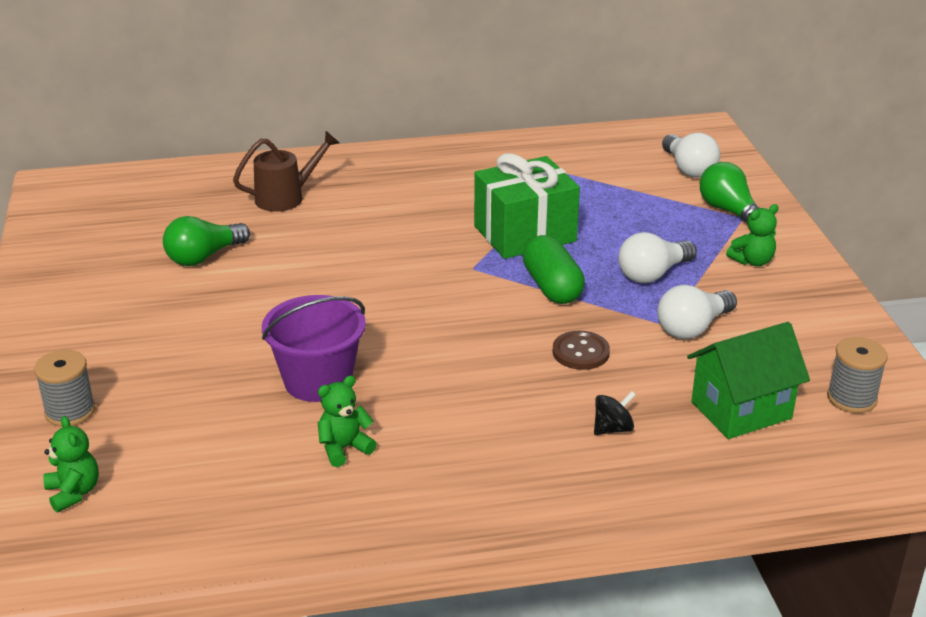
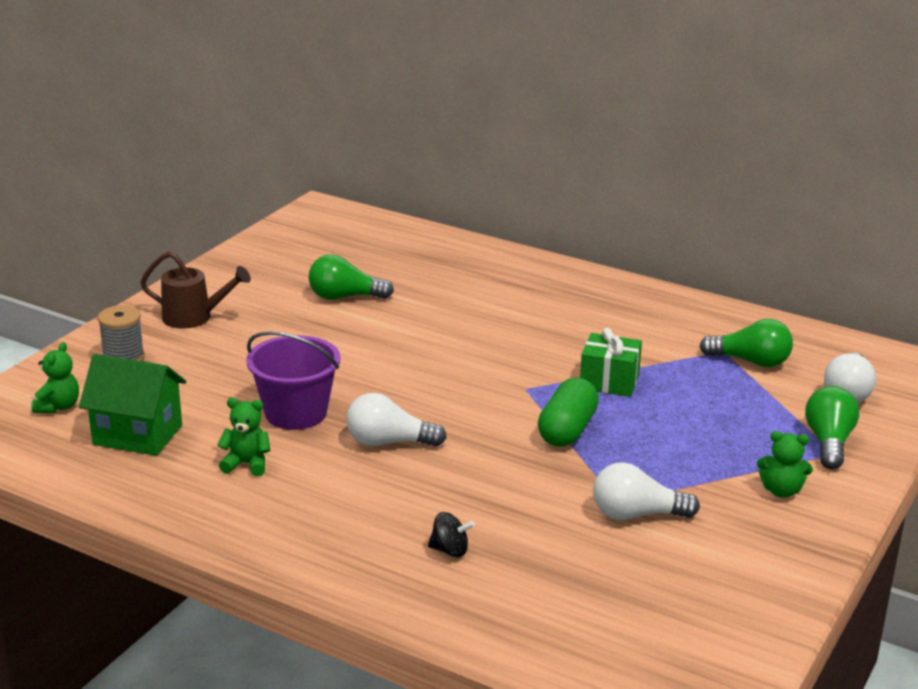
camera: 40 degrees right, 5 degrees down
(287, 197) = (464, 279): brown watering can -> brown watering can (194, 317)
(525, 233) = (609, 382): green gift -> green gift, size x0.62
(580, 352) = (513, 486): brown button -> none
(596, 173) = (750, 361): none -> green light bulb
(653, 274) = (670, 459): white light bulb -> white light bulb (389, 442)
(741, 410) = (575, 592): green house -> green house (137, 435)
(851, 398) = (688, 636): grey spool -> none

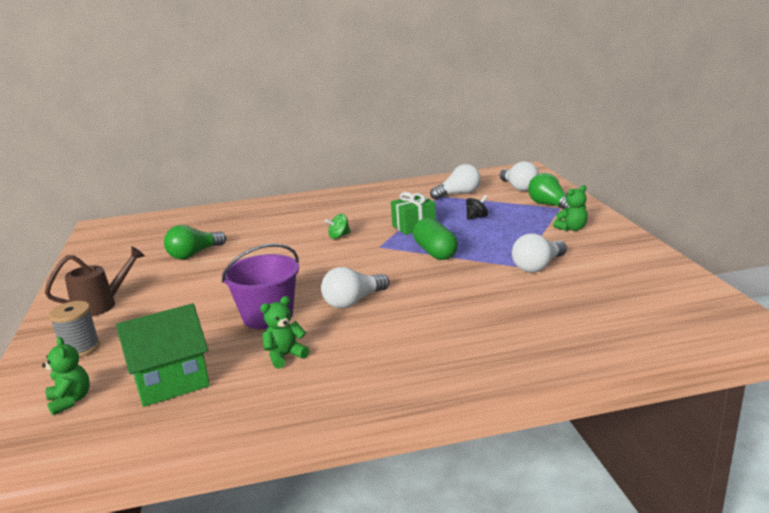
camera: 40 degrees left, 5 degrees down
(450, 550) = (489, 329): black spinning top -> black spinning top (476, 217)
(510, 351) = (339, 236): none -> green spinning top
(750, 361) = (458, 194): green light bulb -> white light bulb

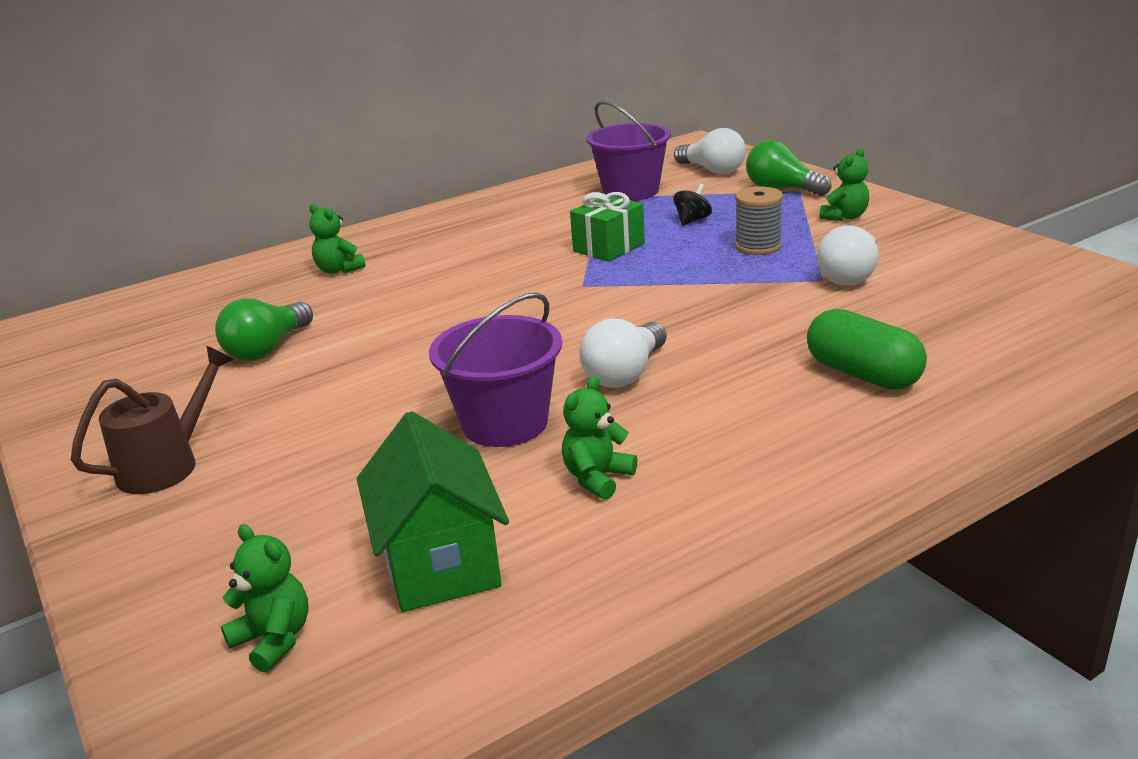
camera: 20 degrees left, 5 degrees up
(80, 348) = (202, 546): grey spool -> grey spool (758, 246)
(171, 383) = (440, 563): green house -> green house turned 60 degrees counterclockwise
(264, 217) = (338, 270): none -> green teddy bear
(339, 236) = (501, 280): green spinning top -> none
(435, 252) = (680, 280): green capsule -> green capsule (863, 374)
(458, 194) = (631, 191): white light bulb -> purple bucket

